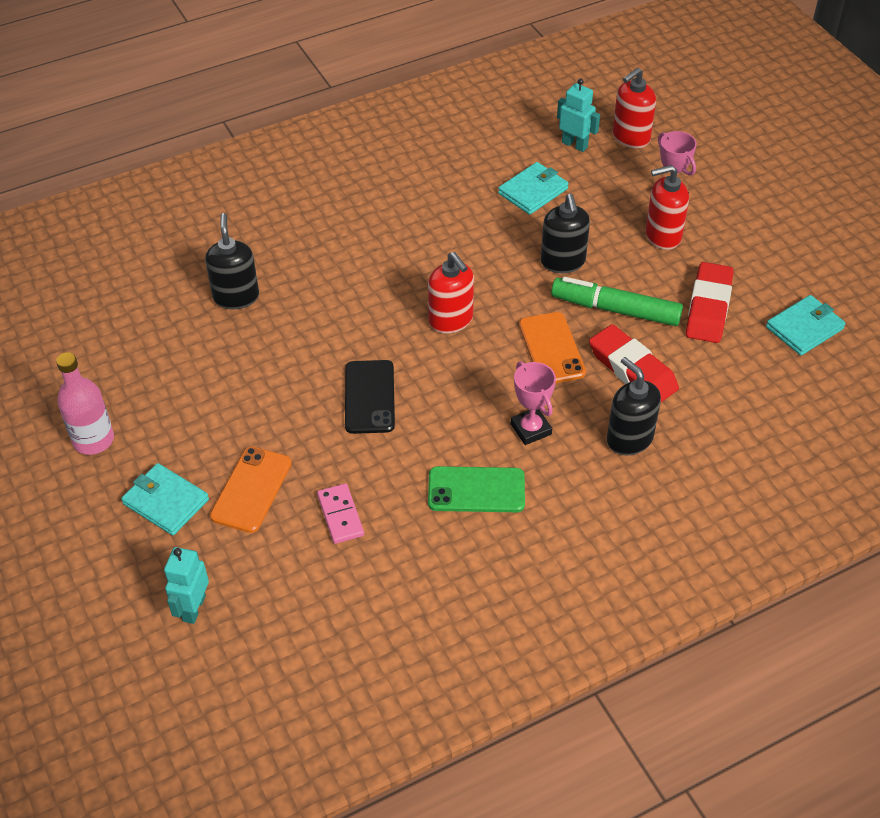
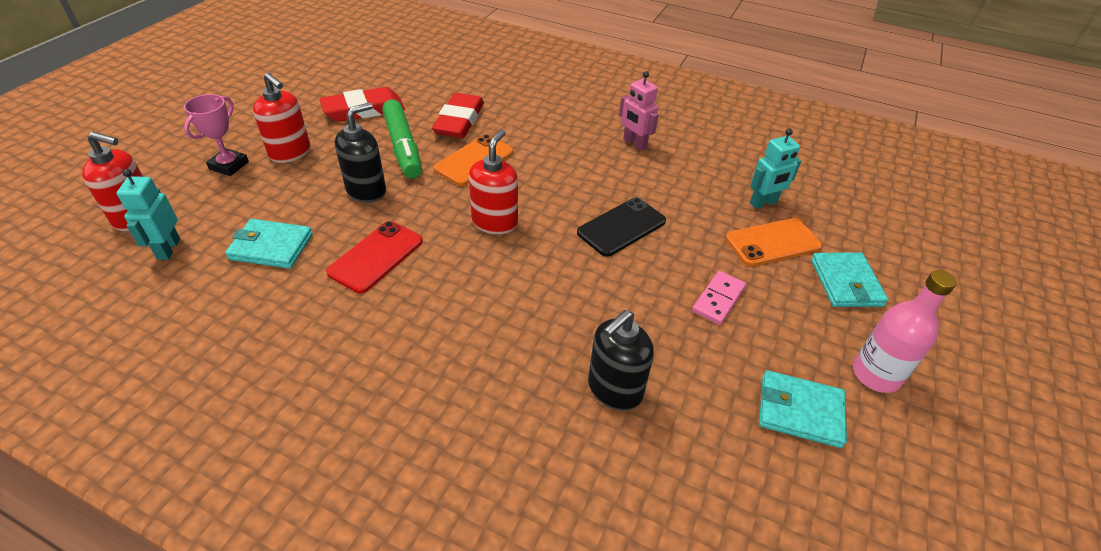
camera: 130 degrees left, 5 degrees down
(193, 608) = (877, 217): turquoise robot -> turquoise robot (763, 203)
(340, 515) = (729, 190): pink domino -> pink domino (718, 299)
(472, 238) = (376, 257): none -> red phone
(476, 490) = (634, 144): green phone -> pink robot
(531, 429) = (559, 142): pink trophy -> none
(629, 439) = (522, 104): black soap dispenser -> none
(804, 328) = (353, 72): turquoise wallet -> turquoise wallet (800, 411)

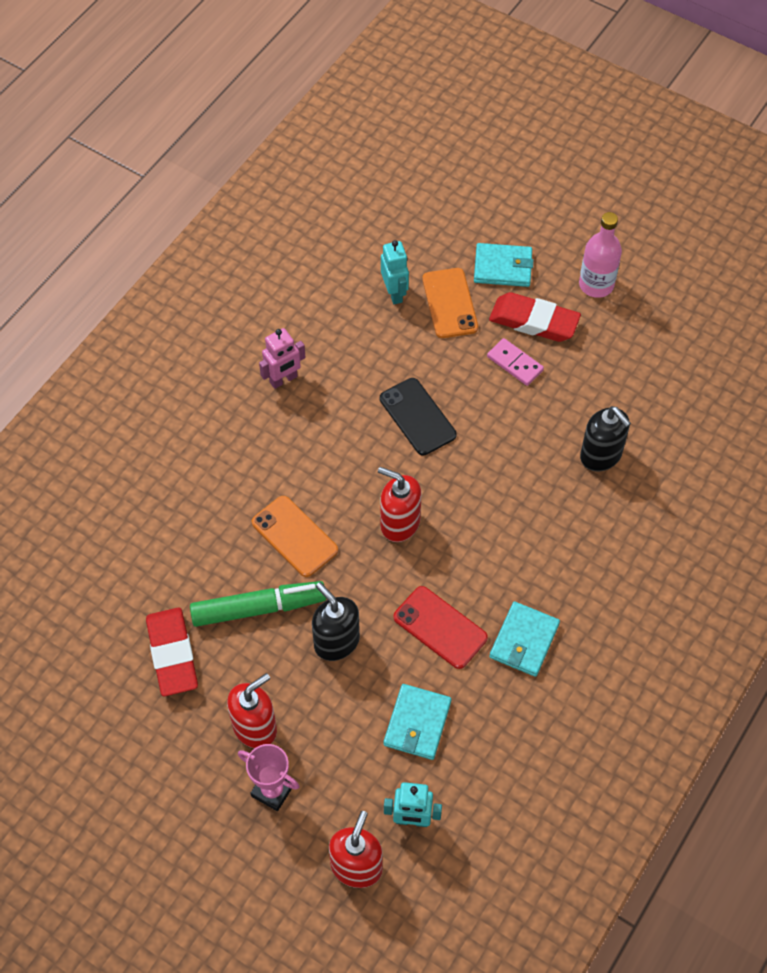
camera: 80 degrees left, 15 degrees up
(459, 121) = (213, 548): red eraser -> red eraser (534, 321)
(800, 411) = (625, 343): turquoise wallet -> turquoise wallet (524, 640)

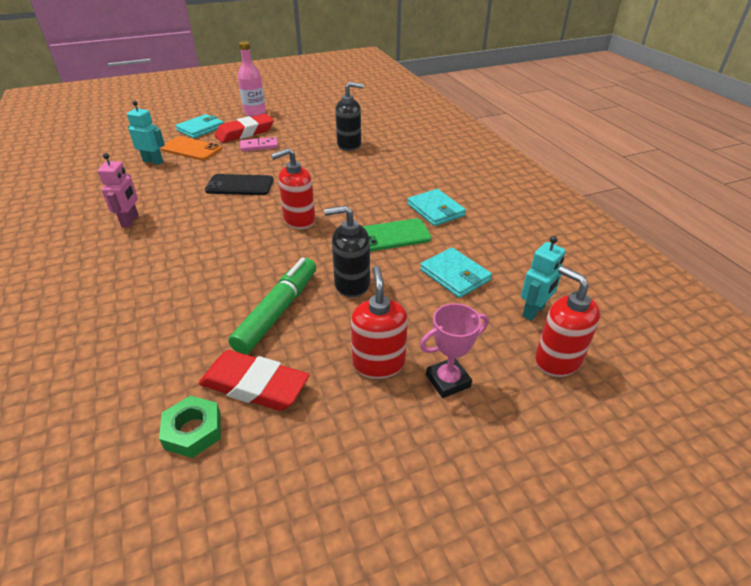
camera: 55 degrees left, 20 degrees down
(109, 647) = (193, 431): none -> green nut
(294, 536) = (246, 267): orange phone -> none
(440, 627) = (392, 236): red phone -> green phone

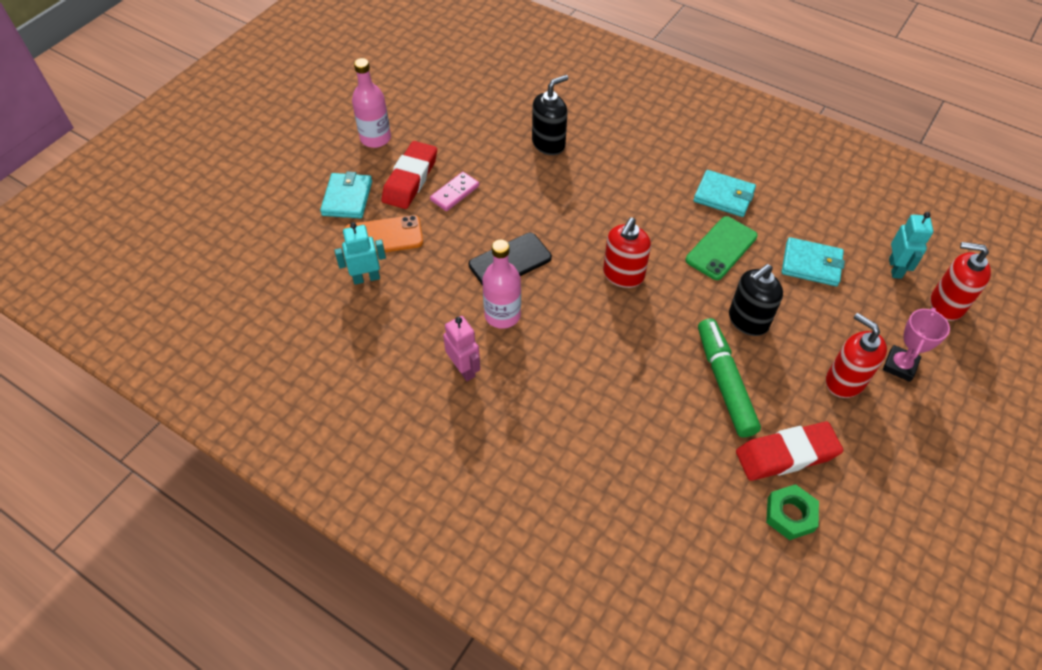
camera: 35 degrees left, 15 degrees up
(194, 207) = (502, 315): none -> pink bottle

